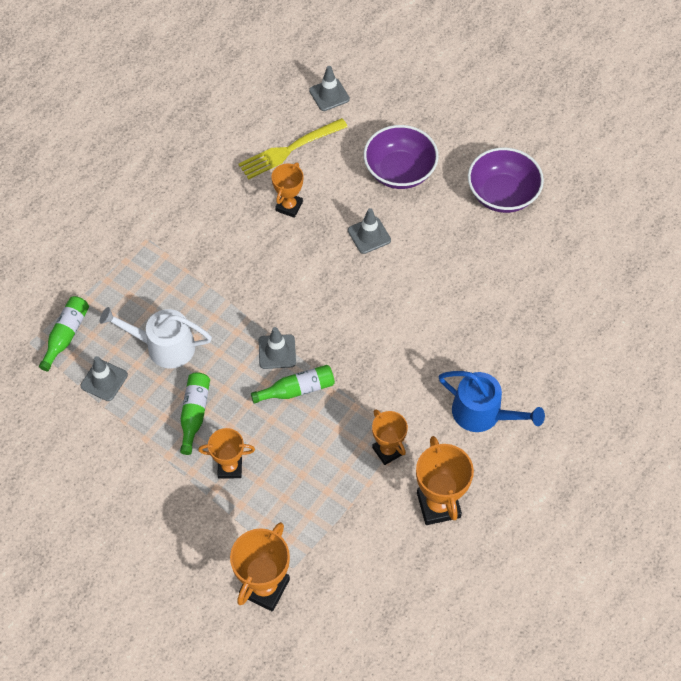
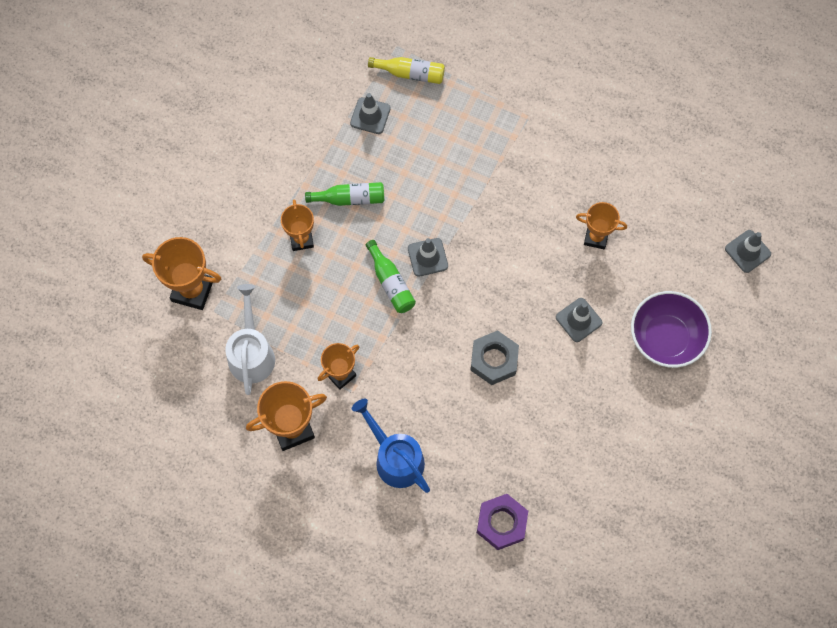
camera: 80 degrees right, 10 degrees up
(66, 335) = (410, 73): green bottle -> yellow bottle
(164, 346) = (414, 158): white watering can -> white watering can (251, 353)
(289, 150) = (666, 225): yellow fork -> none
(396, 312) = (494, 360): none -> grey nut
(482, 413) = (395, 458): blue watering can -> blue watering can turned 120 degrees clockwise
(502, 194) = (661, 447): purple bowl -> none
(558, 333) = (501, 523): none -> purple nut

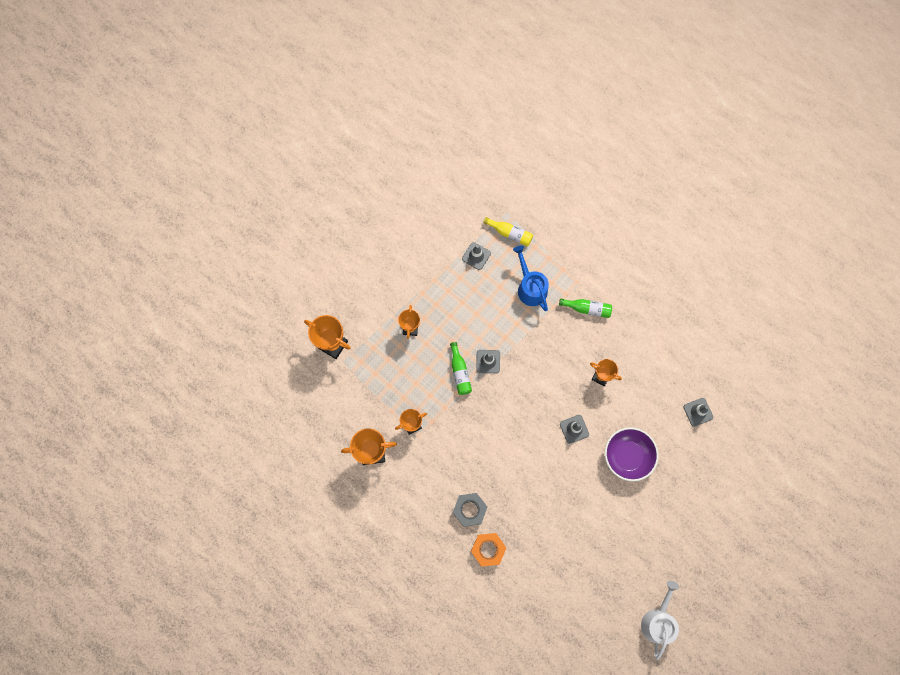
camera: 15 degrees right, 5 degrees up
(251, 353) = (359, 396): white watering can -> white watering can (658, 620)
(350, 198) = (448, 309): green bottle -> green bottle (587, 309)
(395, 458) = (432, 489): blue watering can -> blue watering can (530, 287)
(494, 360) = (512, 441): grey nut -> grey nut (469, 510)
(501, 523) = (488, 549): purple nut -> orange nut

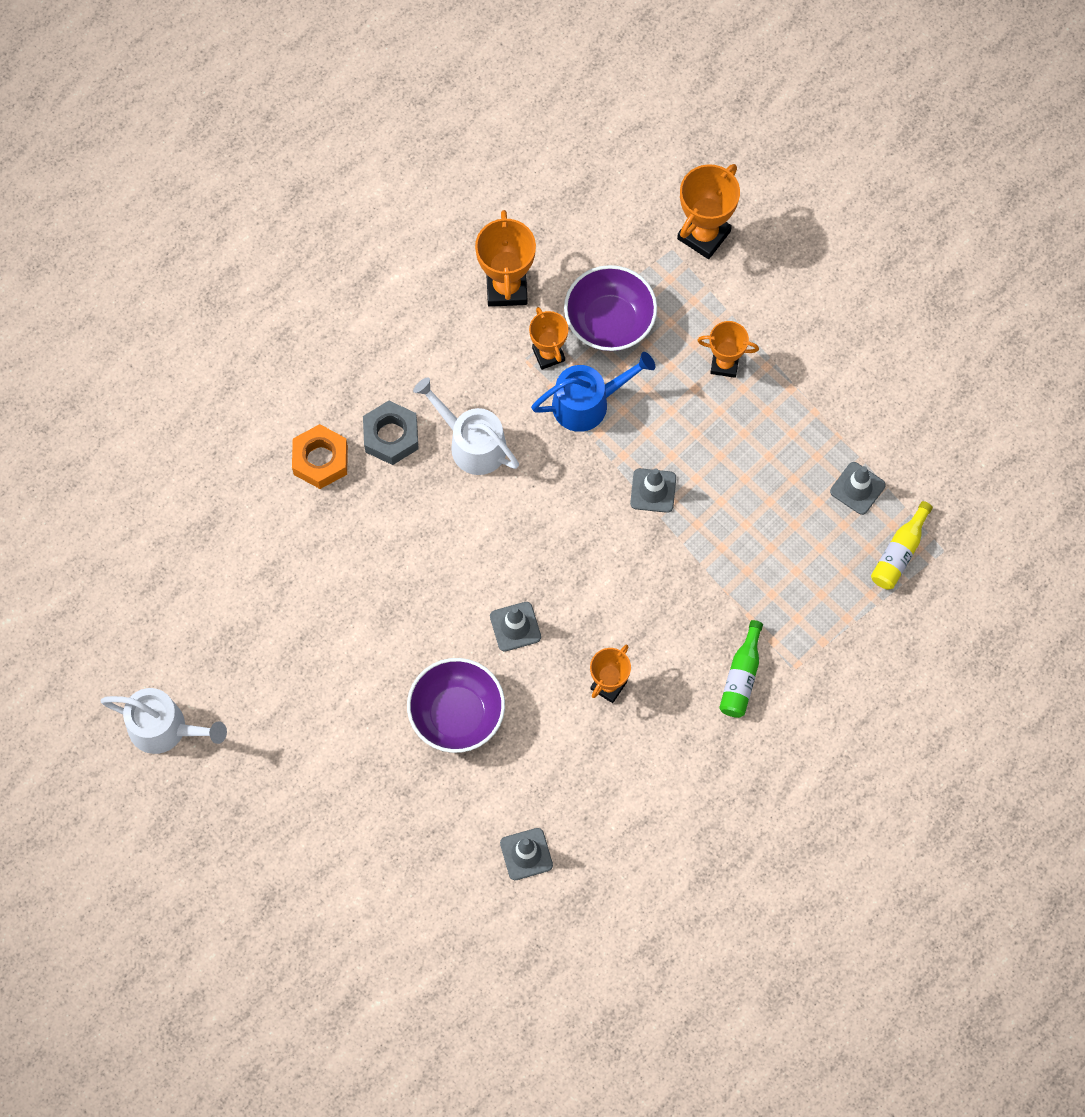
camera: 95 degrees right, 5 degrees down
(389, 392) = (609, 321): none -> purple bowl
(460, 372) = (637, 441): green bottle -> none
(470, 463) = (472, 443): none -> white watering can
(530, 287) = (790, 579): blue watering can -> blue watering can (587, 403)

